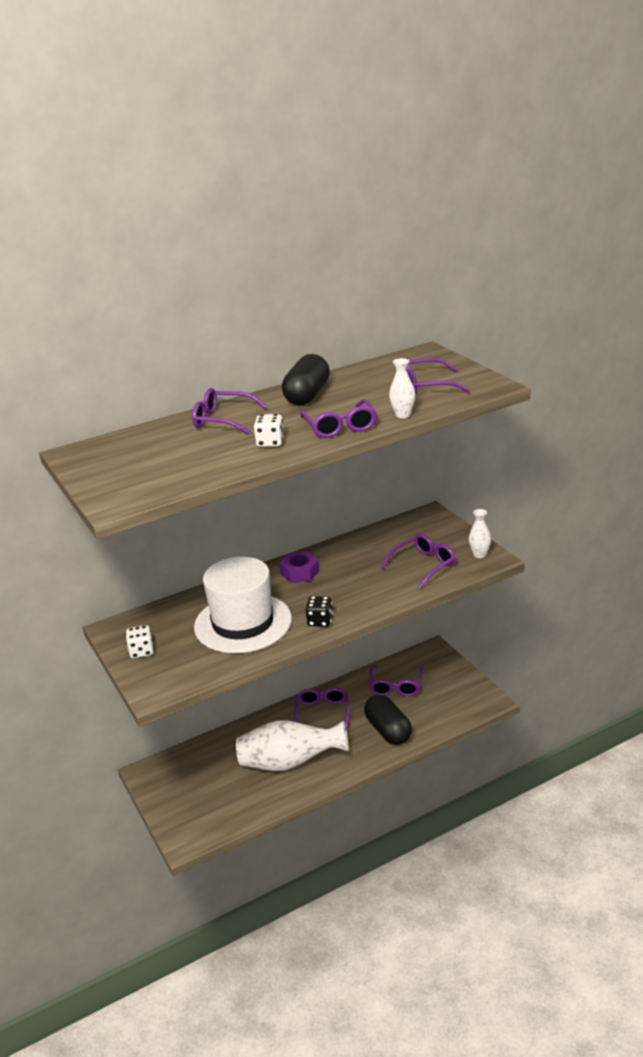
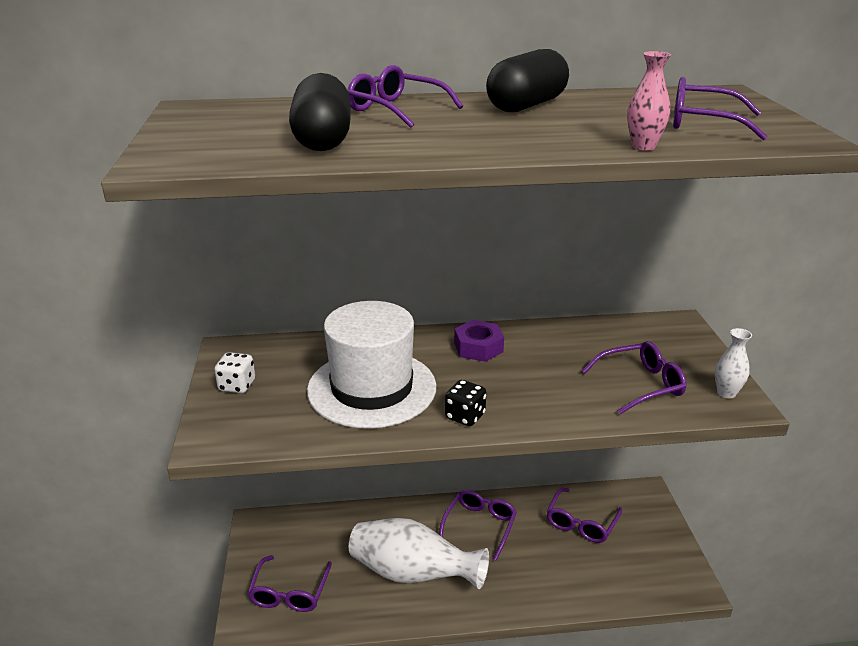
camera: 20 degrees right, 0 degrees up
(270, 443) = (428, 141): white dice -> none
(340, 427) = (540, 142): purple glasses -> purple glasses (289, 592)
(388, 730) = (547, 577): black capsule -> black capsule (323, 139)
(403, 415) = (643, 146): white vase -> pink vase

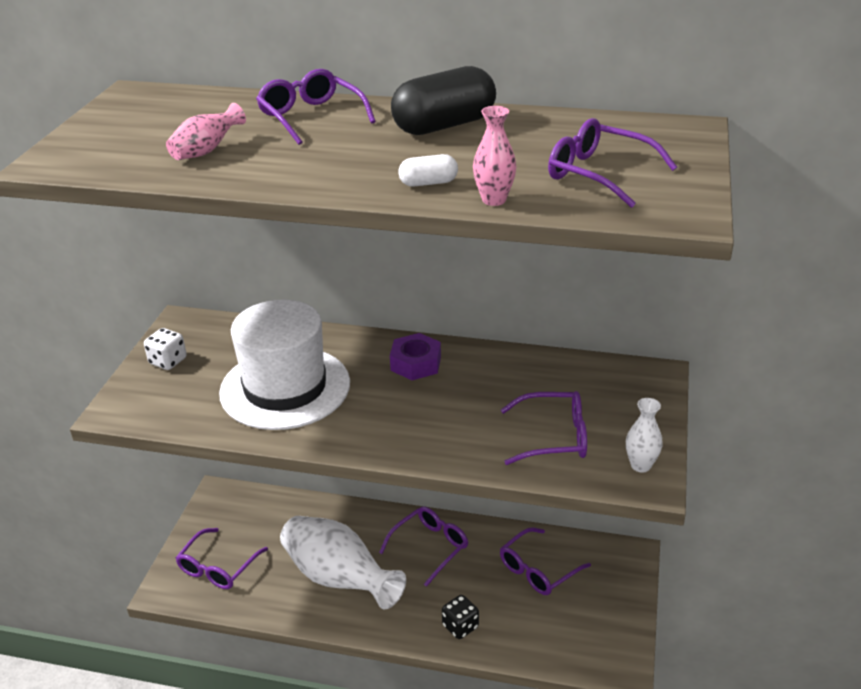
camera: 20 degrees right, 5 degrees up
(323, 139) = (206, 151): black capsule -> pink vase
(465, 416) = (352, 434): black dice -> black dice (460, 626)
(569, 141) = (428, 183): none -> white capsule

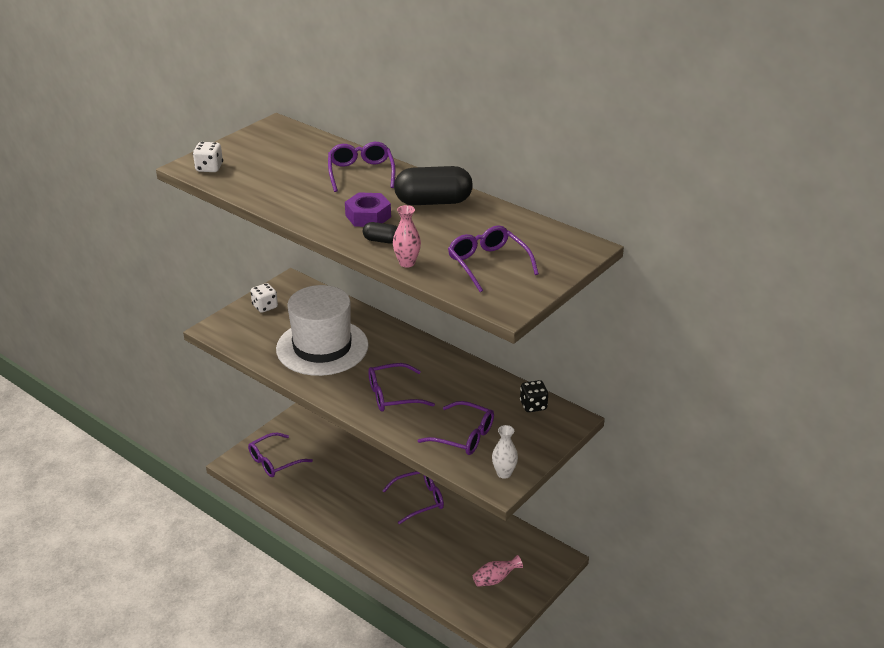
camera: 25 degrees right, 0 degrees up
(79, 159) = (209, 168): none -> white dice
(206, 151) = (280, 181): pink vase -> pink vase (495, 579)
(339, 578) = (345, 497): white vase -> none
(416, 363) = (415, 358): purple nut -> purple nut (368, 216)
(428, 183) = (382, 240): white capsule -> black capsule
(460, 626) = (404, 558): black dice -> black dice (533, 405)
(538, 570) = (483, 543): purple glasses -> purple glasses (393, 395)

